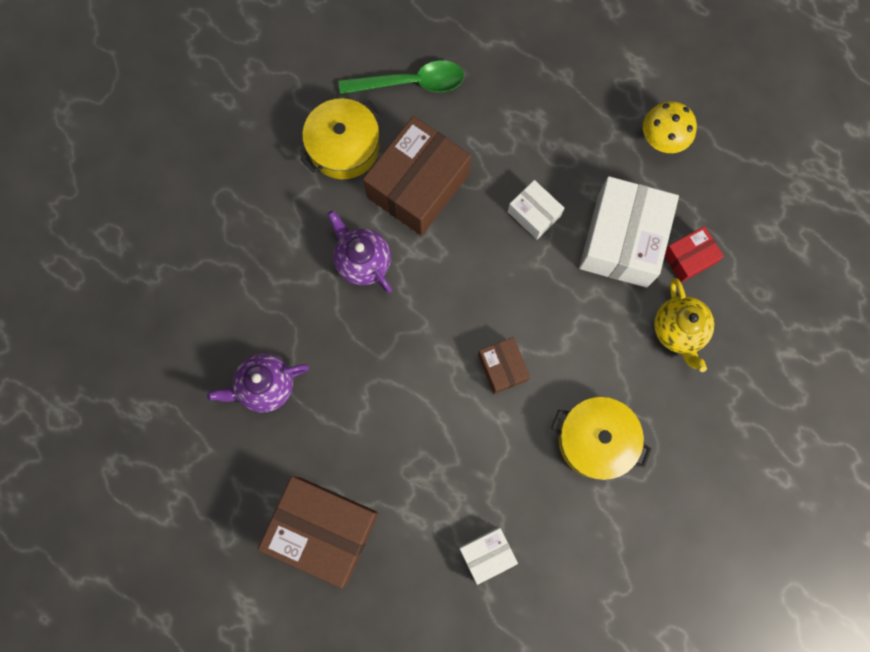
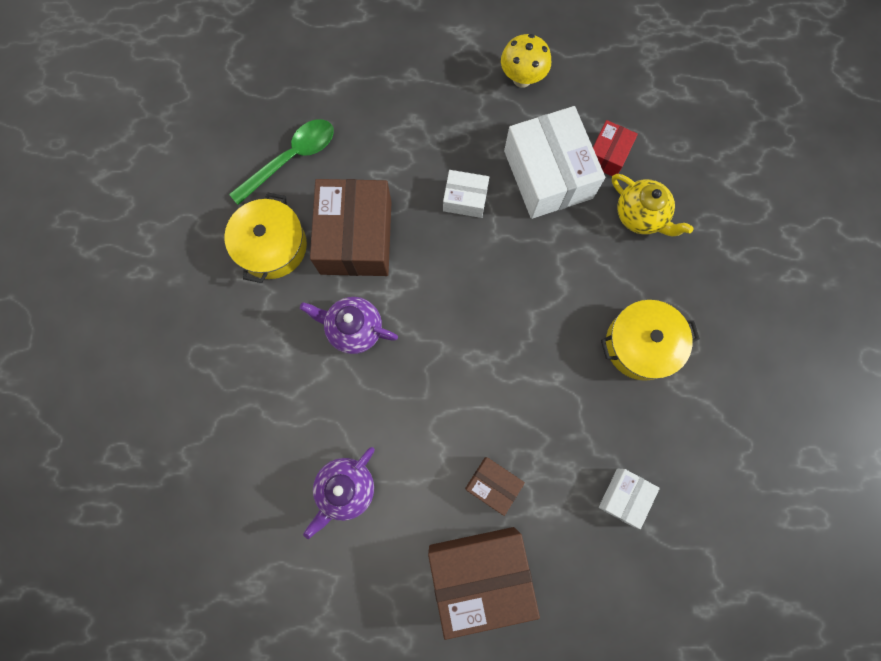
camera: 35 degrees left, 0 degrees up
(502, 367) = (528, 337): brown box -> brown box (493, 485)

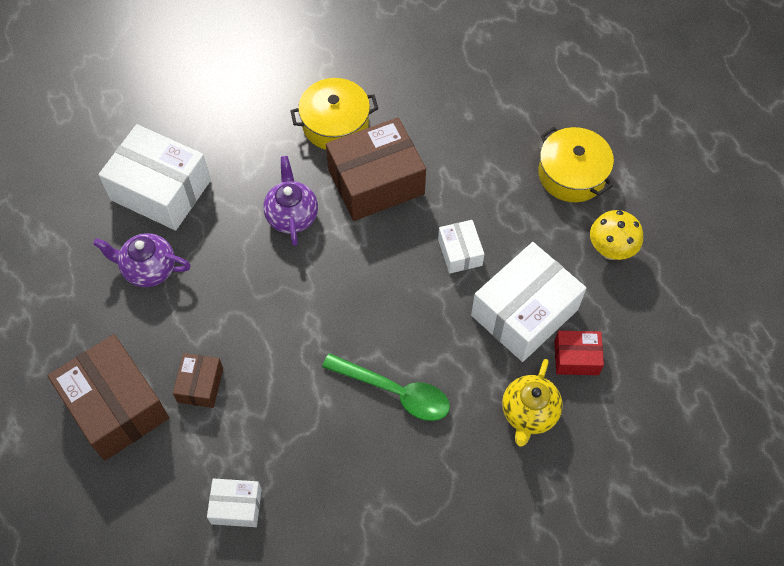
camera: 65 degrees right, 15 degrees down
(260, 444) = (161, 190): none -> white box
(291, 159) = (422, 103): green spoon -> green spoon (395, 392)
(641, 344) = (395, 464): yellow pot -> yellow pot (572, 174)

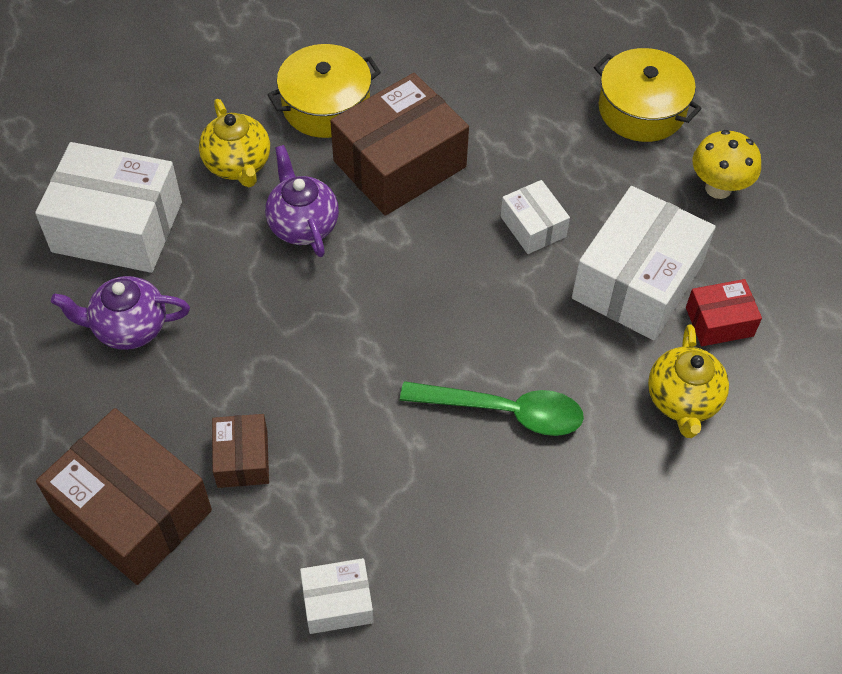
camera: 15 degrees left, 5 degrees down
(259, 159) = (238, 164): none -> yellow teapot

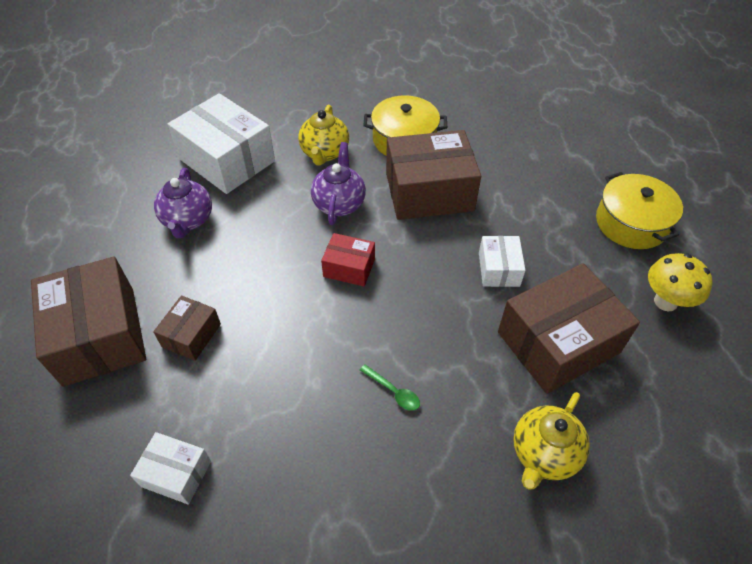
camera: 30 degrees right, 5 degrees down
(129, 328) = (188, 220): purple teapot -> purple teapot turned 120 degrees counterclockwise
(504, 411) = (393, 391): green spoon -> green spoon, size x0.47
(637, 281) = (558, 342): white box -> brown box
(719, 322) = (611, 404): red box -> red box (349, 267)

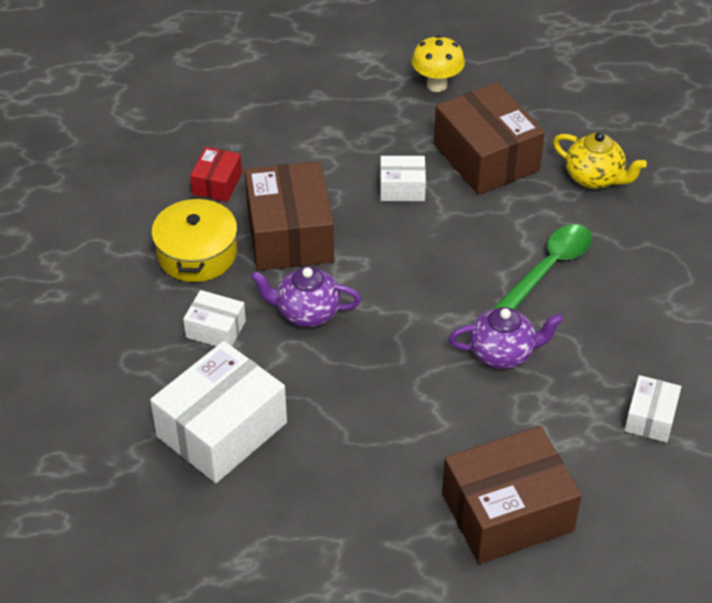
camera: 90 degrees left, 5 degrees down
(188, 220) = (332, 456): purple teapot -> purple teapot (502, 353)
(191, 335) = (500, 428): brown box -> none
(324, 153) = (215, 329): yellow teapot -> white box
(349, 267) = (403, 302): red box -> red box (217, 184)
(393, 391) = (548, 268): green spoon -> green spoon, size x2.14
(631, 223) = (340, 89): yellow pot -> none

